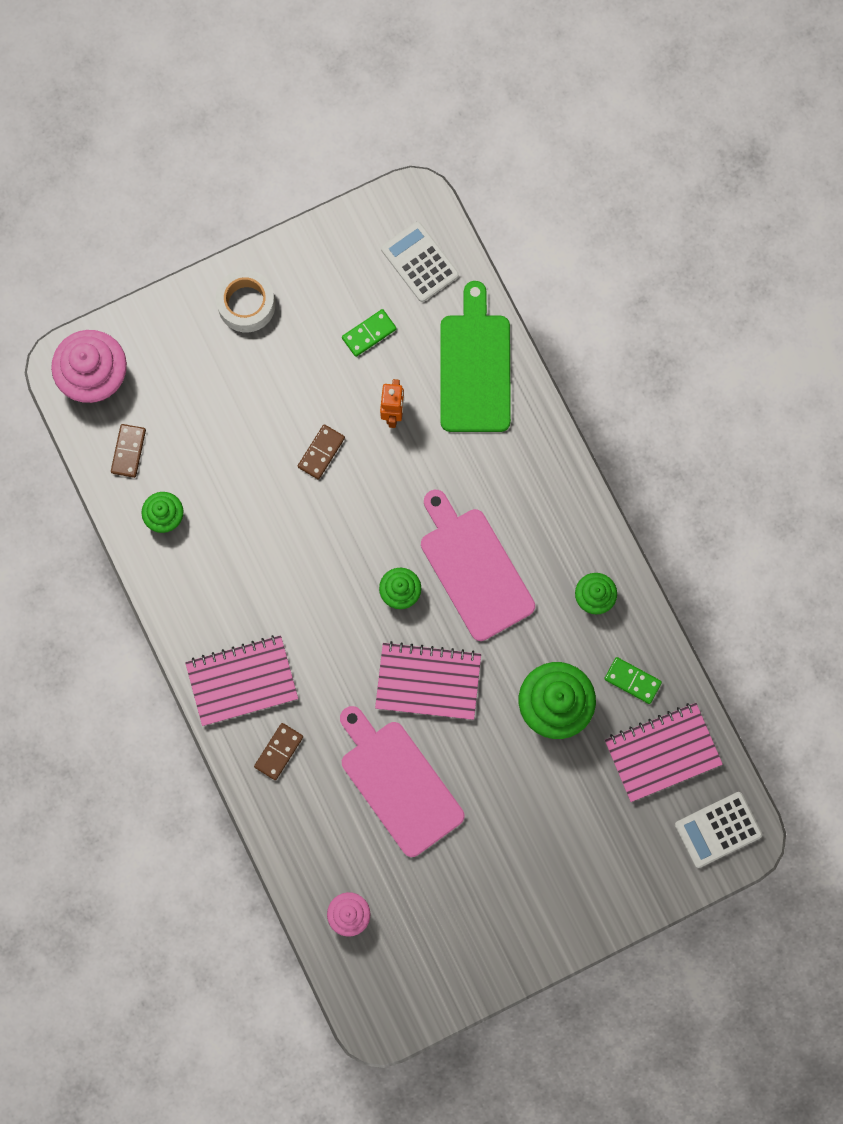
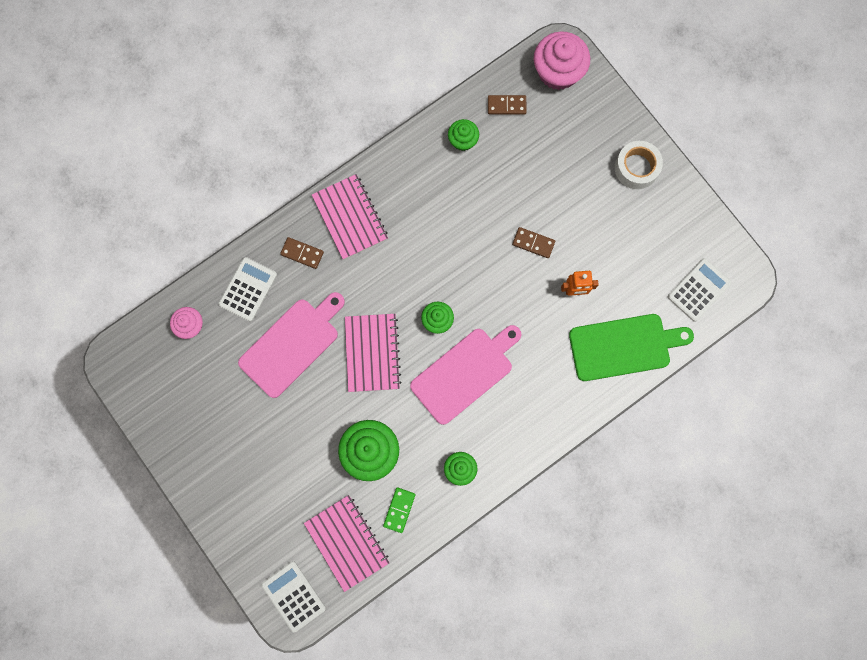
camera: 80 degrees right, 0 degrees up
(314, 830) = (248, 289): none -> white calculator
(369, 333) = (633, 262): green domino -> none

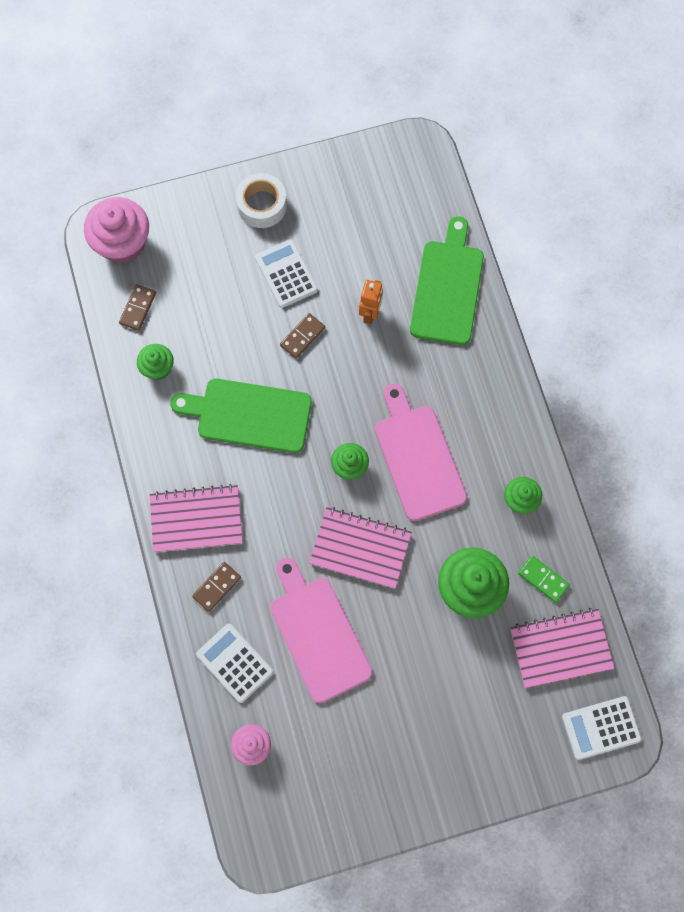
camera: 70 degrees left, 5 degrees down
(450, 226) = (249, 415): none -> green cutting board
(699, 290) = (415, 194): white calculator -> white calculator (286, 274)

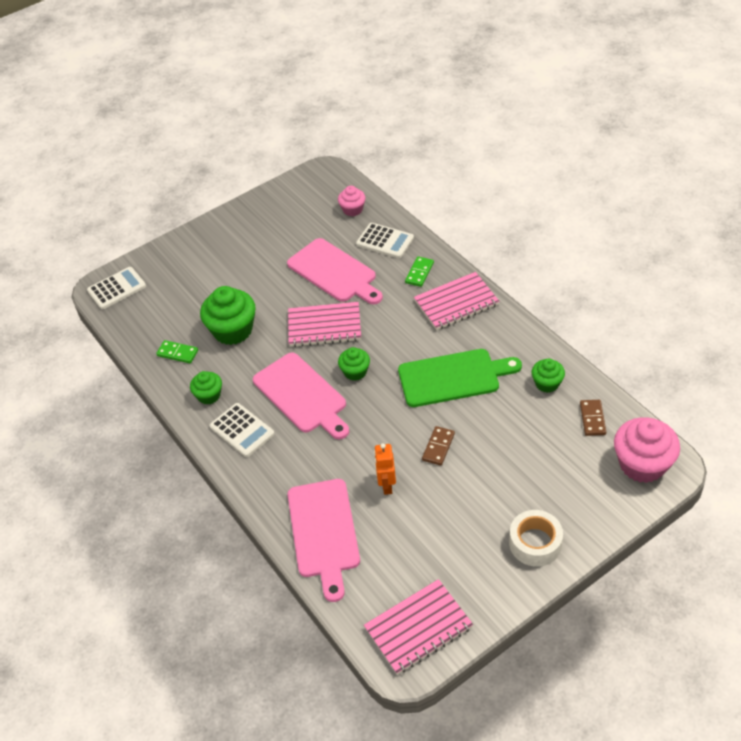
camera: 165 degrees right, 25 degrees down
(217, 587) = (419, 273): brown domino -> green domino
(286, 274) = (479, 491): white calculator -> white calculator (242, 430)
(447, 288) = (324, 532): green cutting board -> pink cutting board
(560, 648) = (155, 319): pink notebook -> pink notebook (418, 628)

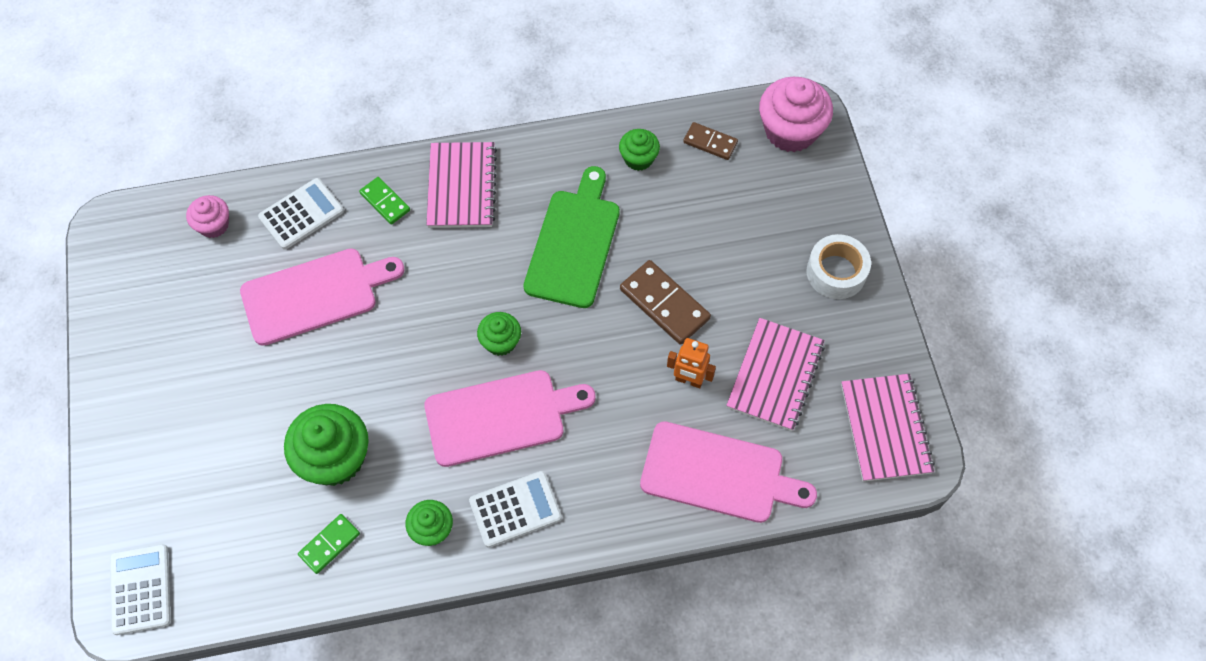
camera: 70 degrees left, 15 degrees up
(324, 326) = (402, 345): pink notebook -> pink notebook (775, 376)
(438, 447) = (664, 304): brown domino -> brown domino, size x1.65

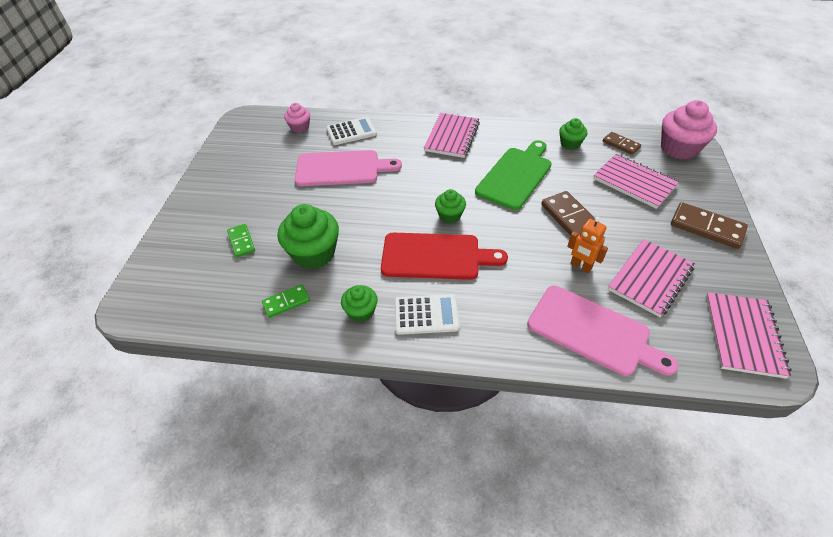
camera: 20 degrees right, 15 degrees down
(140, 589) = (151, 296): white calculator -> none
(385, 202) = (402, 135): green domino -> green domino (241, 242)
(501, 416) = (435, 256): pink cutting board -> red cutting board
(737, 214) = (634, 182): none -> pink notebook
(836, 272) = (706, 227): white tape -> brown domino

